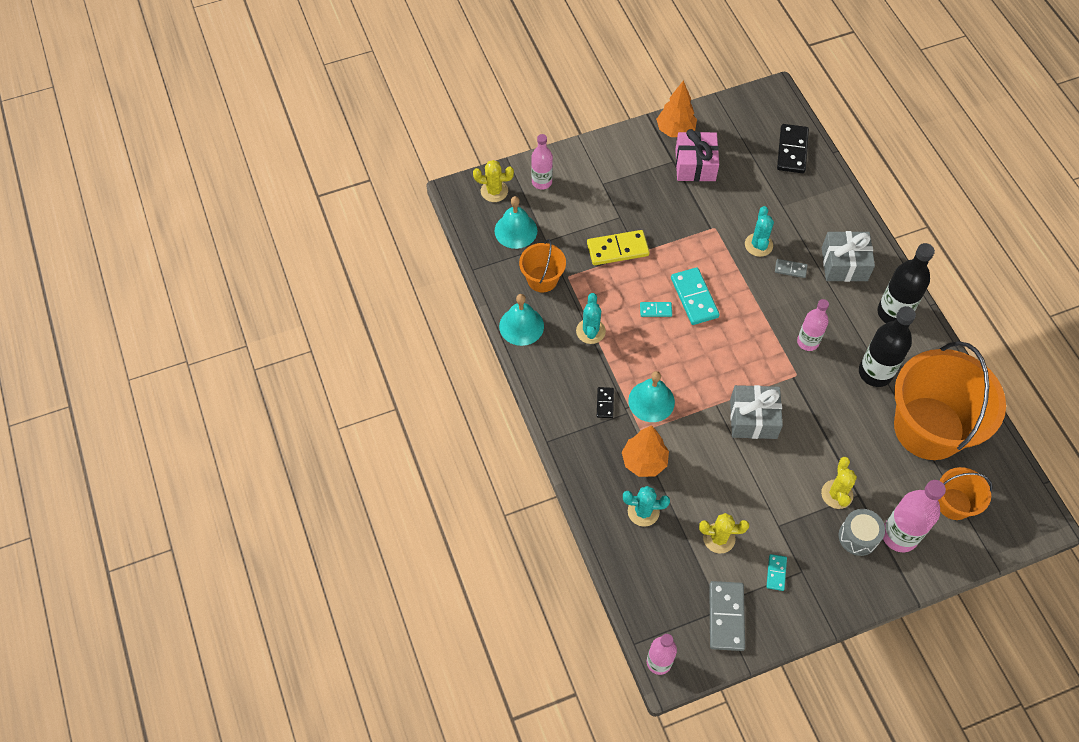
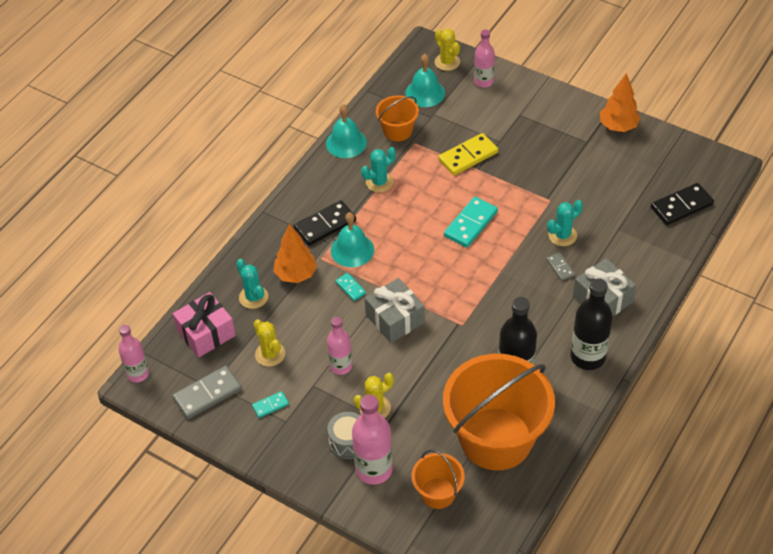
camera: 55 degrees right, 10 degrees down
(605, 403) = (325, 225): black domino -> black domino, size x1.90
(617, 249) = (468, 156): yellow domino -> yellow domino turned 75 degrees counterclockwise
(655, 310) = (435, 208): turquoise domino -> turquoise domino (350, 288)
(695, 165) = (598, 156): pink gift -> pink gift (206, 333)
(807, 342) = (500, 315): pink bottle -> pink bottle (341, 366)

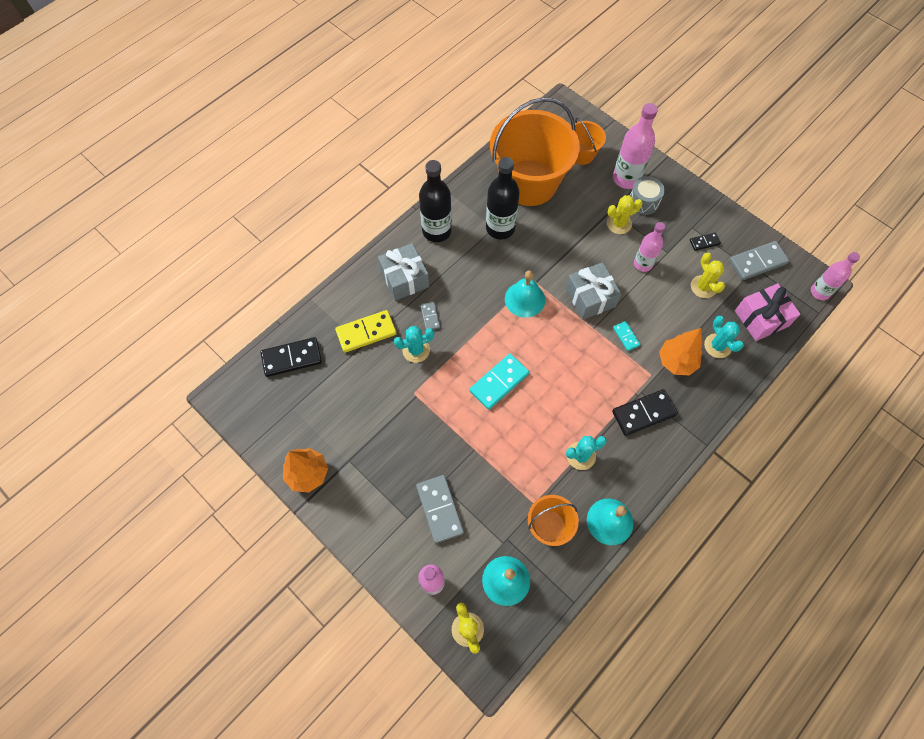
camera: 170 degrees left, 15 degrees up
(270, 405) = (704, 242): turquoise domino -> black domino
(352, 250) = (619, 377): turquoise bell -> turquoise bell (525, 299)
(468, 156) = (480, 469): yellow domino -> yellow domino (366, 332)
(494, 124) = (439, 509): none -> grey domino

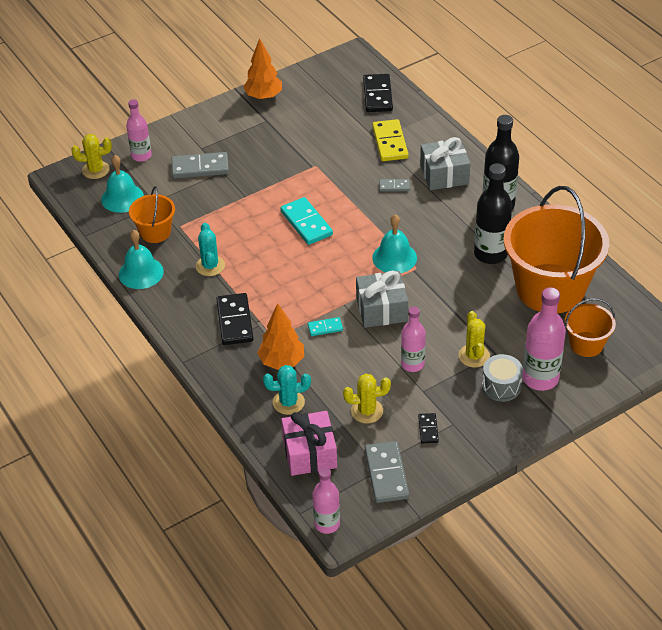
camera: 105 degrees right, 20 degrees down
(416, 350) = (360, 172): turquoise cactus -> none

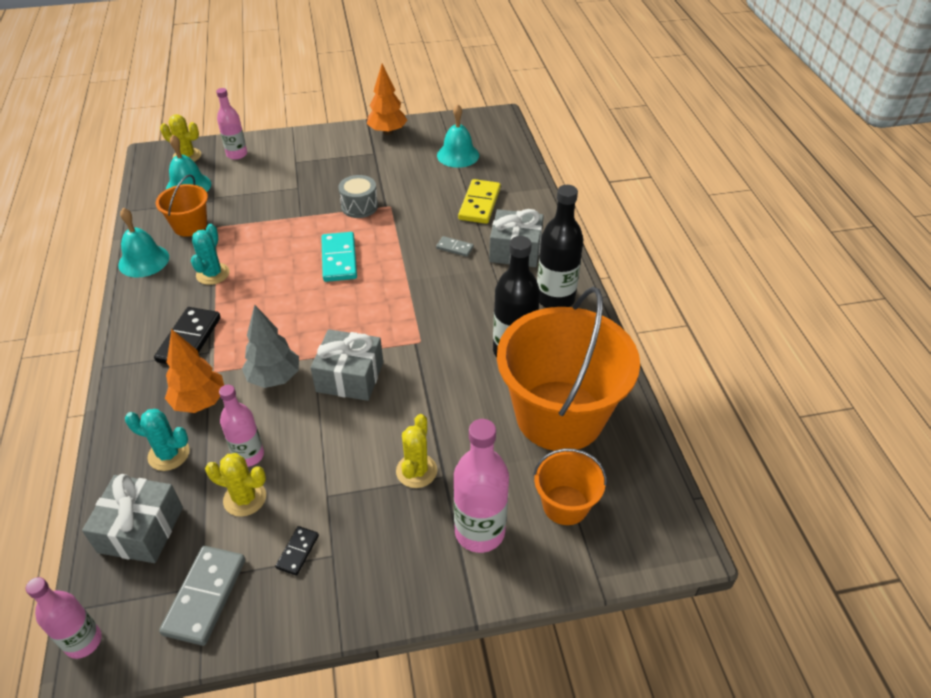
camera: 20 degrees right, 0 degrees up
(200, 167) = (280, 178): grey domino -> none
(309, 453) = (141, 530): pink gift -> grey gift
(325, 328) = (274, 378): turquoise domino -> grey tree
(378, 95) = (497, 157): black domino -> none
(394, 257) = (404, 322): turquoise bell -> turquoise bell (458, 155)
(412, 364) = (338, 456): pink bottle -> pink bottle (249, 455)
(501, 386) = (424, 525): grey drum -> grey drum (359, 206)

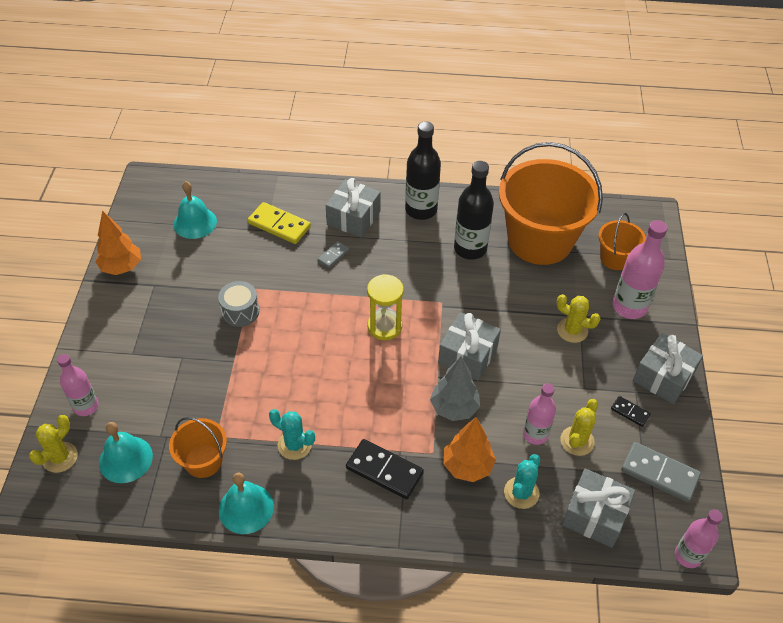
camera: 75 degrees left, 5 degrees up
(339, 259) = (314, 339): turquoise domino -> none
(365, 587) = (663, 377): none -> grey gift
(371, 304) = (384, 326): none -> yellow hourglass

